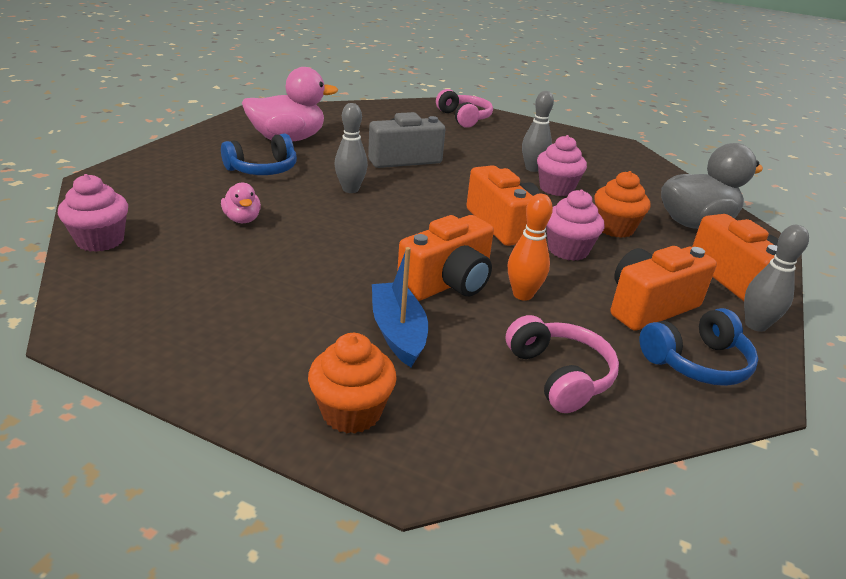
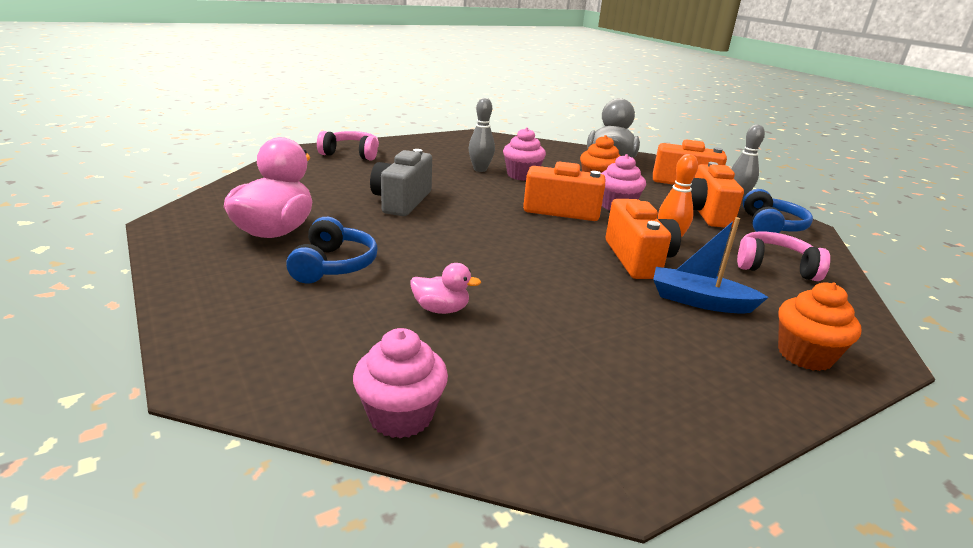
camera: 55 degrees left, 5 degrees down
(350, 189) = (435, 240): grey bowling pin -> none

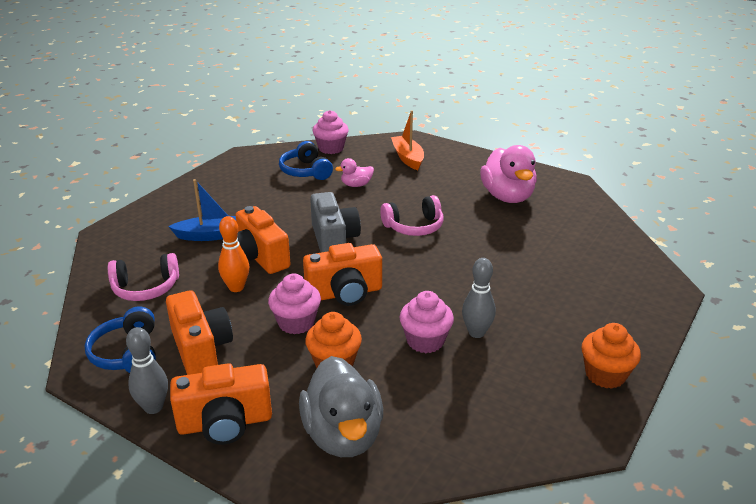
camera: 155 degrees right, 5 degrees up
(293, 331) = (408, 158): none -> orange boat
(333, 265) = (440, 188): blue headphones -> blue headphones (306, 171)
(351, 154) = (624, 302): pink headphones -> pink headphones (414, 227)
(402, 201) = (478, 252): grey camera -> grey camera (334, 240)
(804, 355) = (152, 220): orange cupcake -> orange cupcake (605, 375)

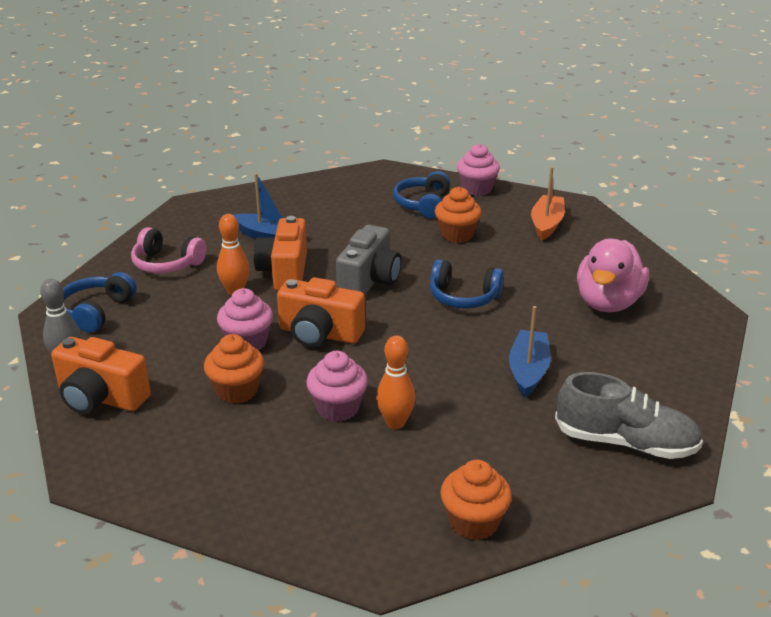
camera: 35 degrees right, 0 degrees up
(201, 349) = (150, 331): orange camera -> none
(343, 435) = (173, 452): grey duck -> none
(356, 185) = (457, 235): pink duck -> orange cupcake
(414, 227) = (463, 297): pink headphones -> blue headphones
(476, 332) = (395, 422): grey bowling pin -> orange bowling pin
(515, 260) = (528, 371): none -> blue boat
(623, 281) = (625, 442): none -> grey shoe

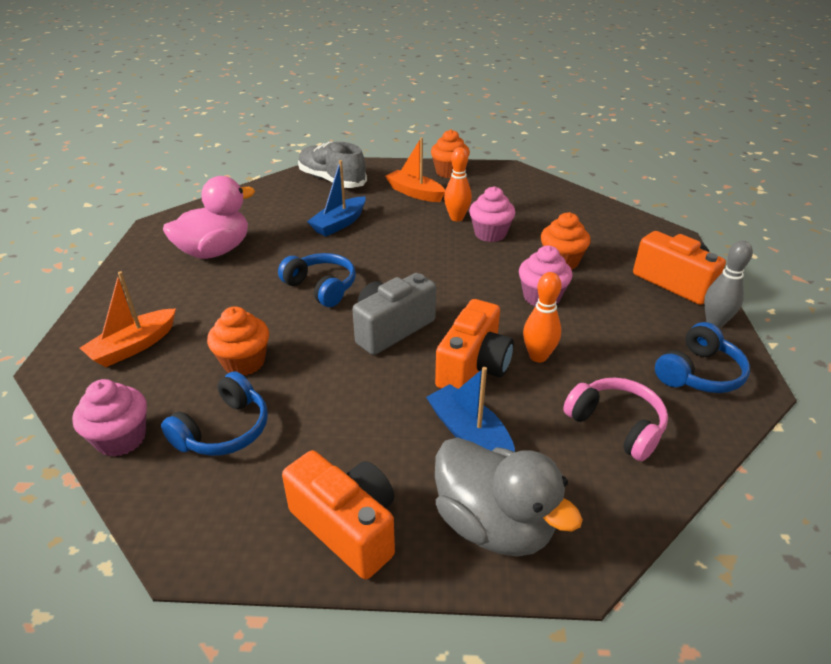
camera: 155 degrees left, 5 degrees up
(236, 208) = (493, 524): none -> grey duck
(319, 334) = (473, 288): orange camera -> orange camera (347, 527)
(486, 453) = (415, 193): none -> orange boat

